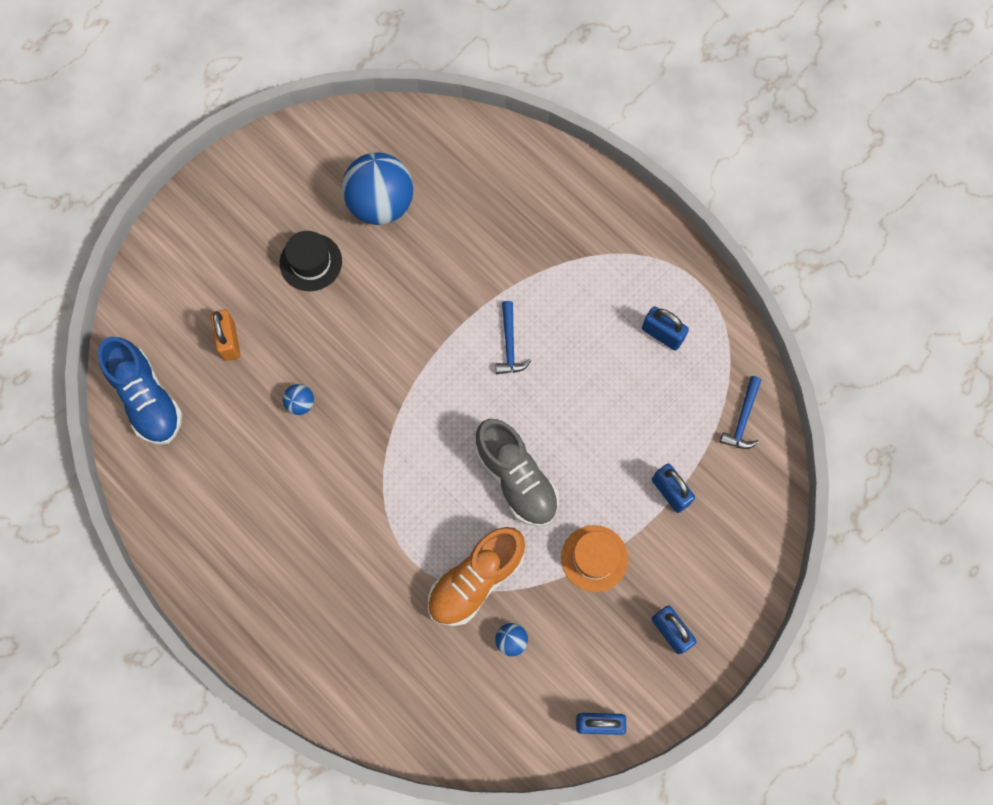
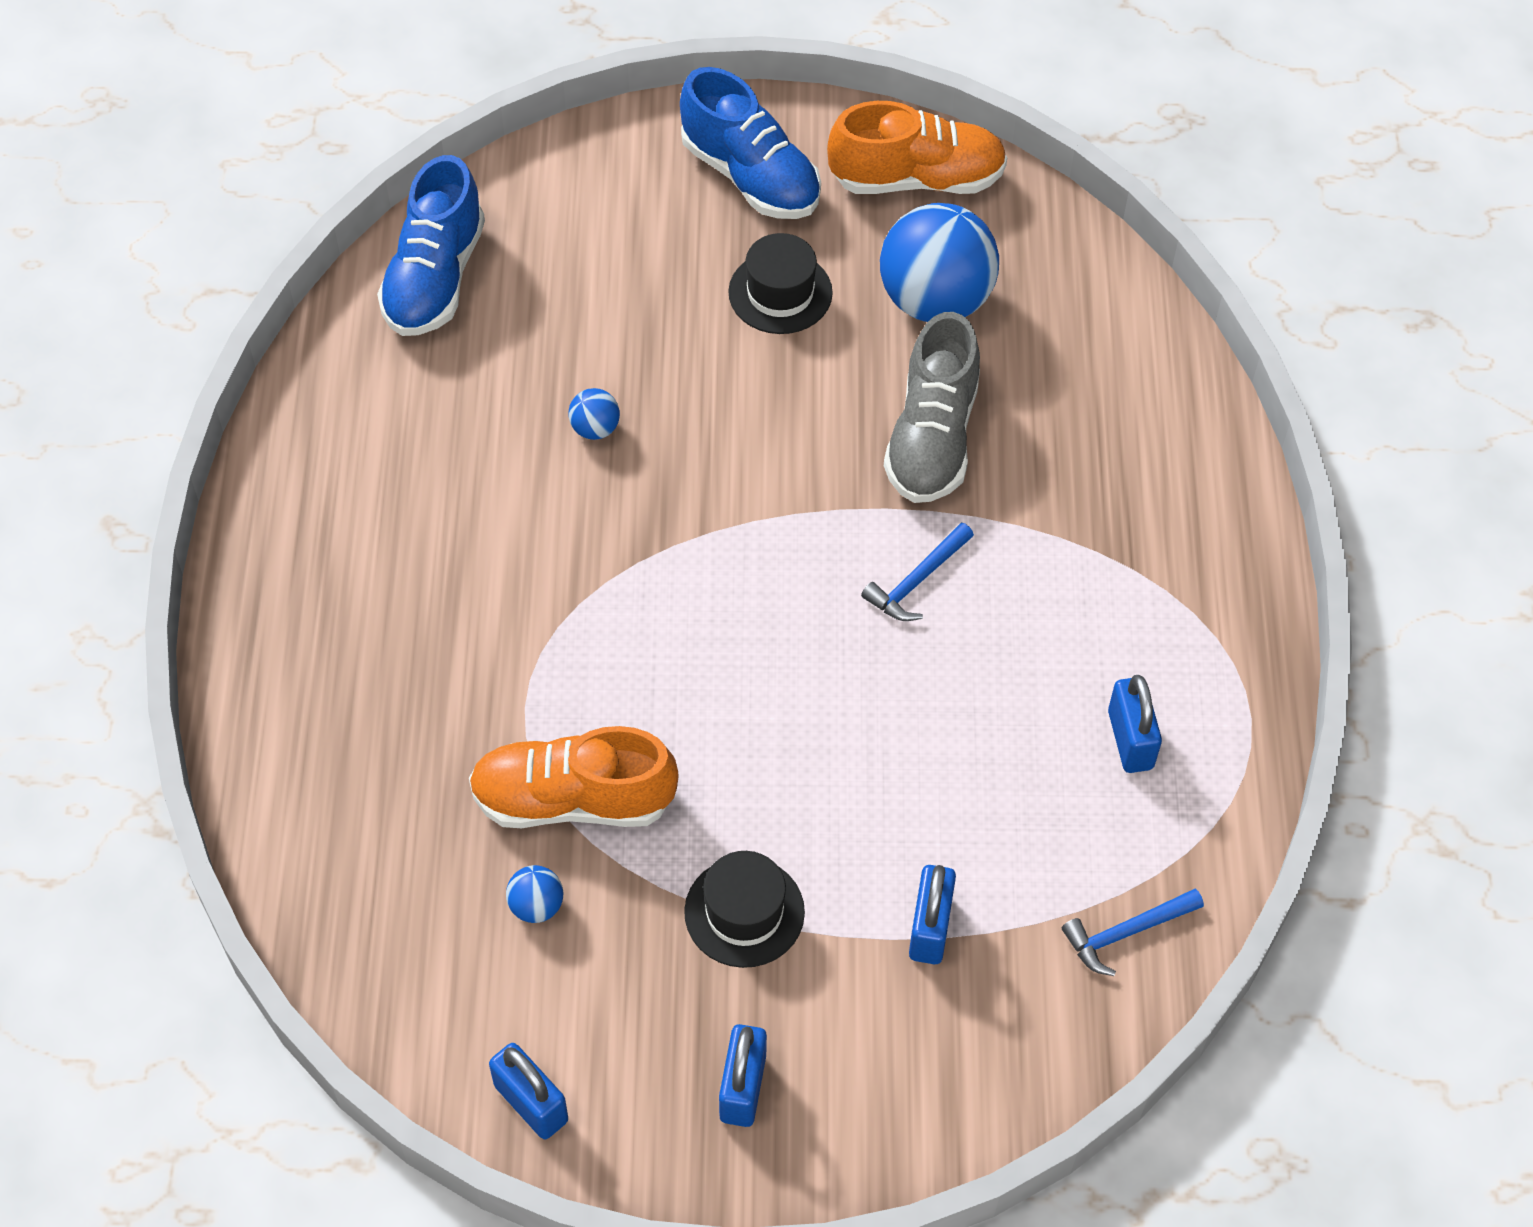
camera: 45 degrees right, 15 degrees down
(229, 341) = (592, 296): orange padlock -> none
(236, 216) = (751, 176): none -> blue shoe
(311, 151) = (917, 179): none -> orange shoe
(516, 479) = (752, 735): grey shoe -> grey shoe (932, 438)
(594, 558) = (744, 912): orange hat -> black hat

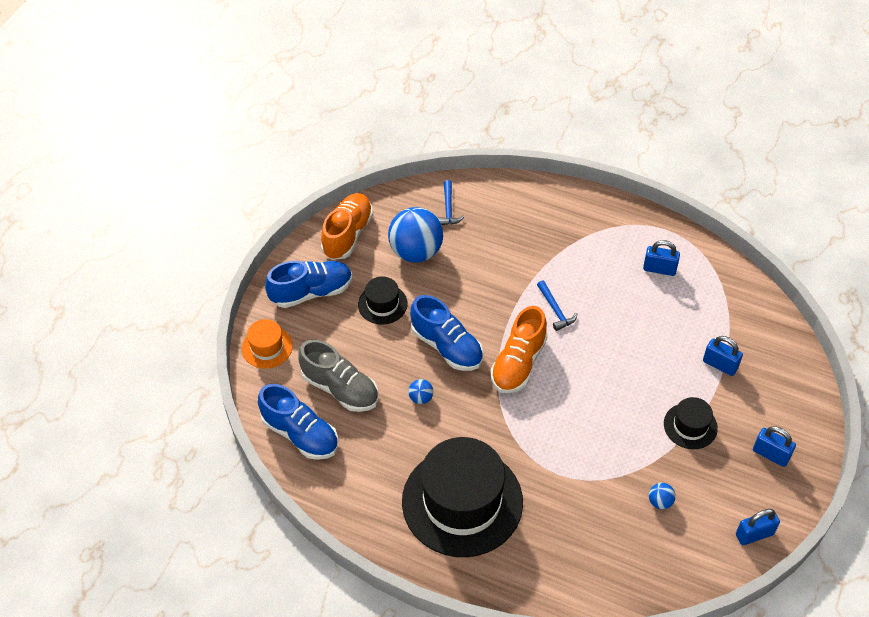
camera: 65 degrees left, 5 degrees down
(398, 570) = (462, 501): none -> black hat
(573, 800) = (612, 470): orange shoe -> orange shoe (518, 363)
(595, 159) = (267, 347): none -> orange hat
(733, 429) = (447, 346): none -> blue shoe
(932, 438) = (486, 279): grey shoe -> grey shoe (340, 388)
(1126, 933) = (744, 303): blue hammer -> blue hammer (448, 209)

